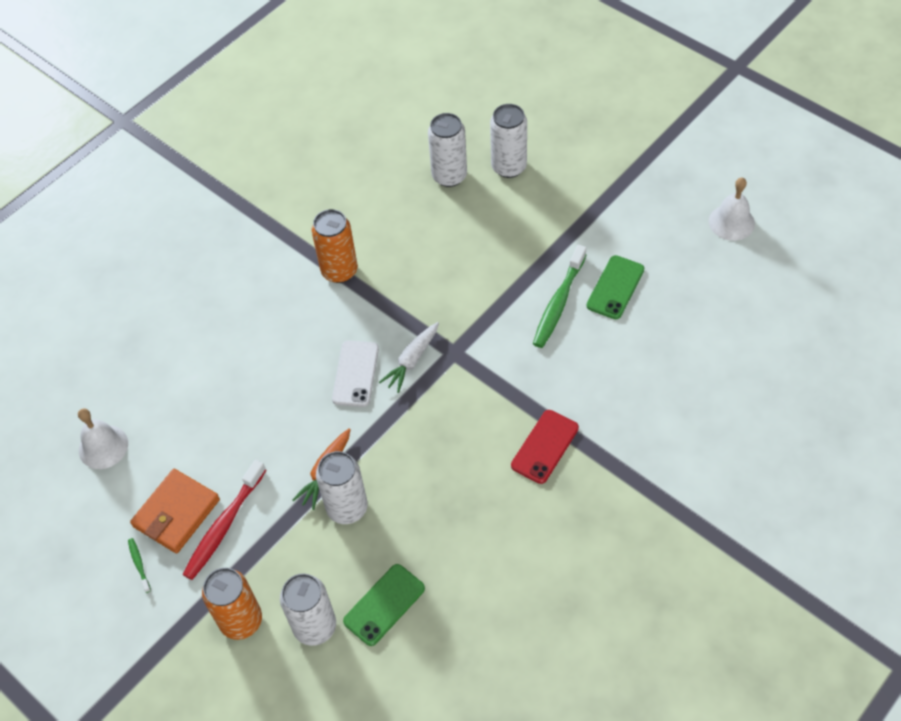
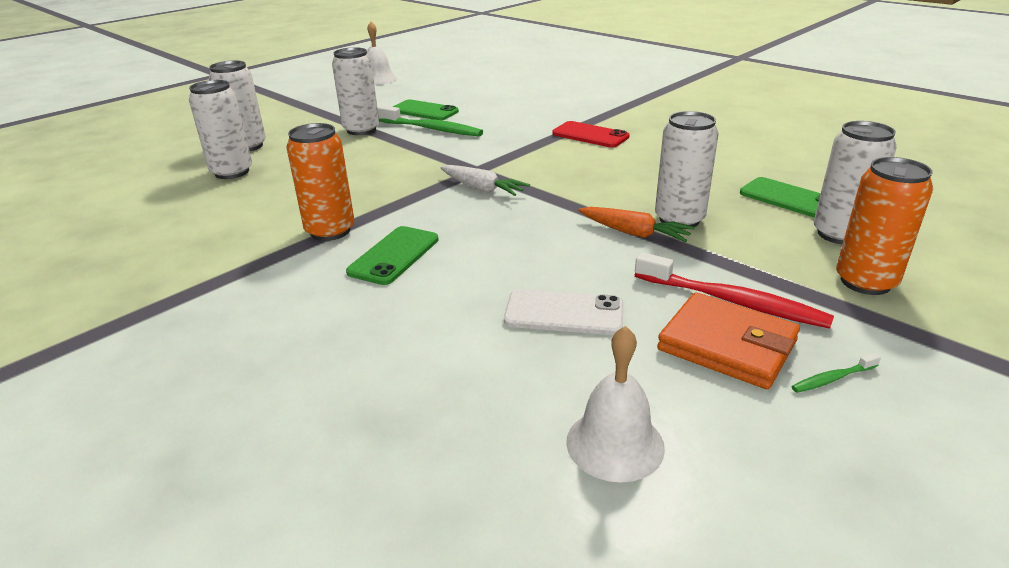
camera: 90 degrees left, 25 degrees down
(300, 317) = (394, 256): none -> green phone
(356, 374) = (494, 218): white phone -> white phone (564, 313)
(554, 243) = (361, 130): none -> white can

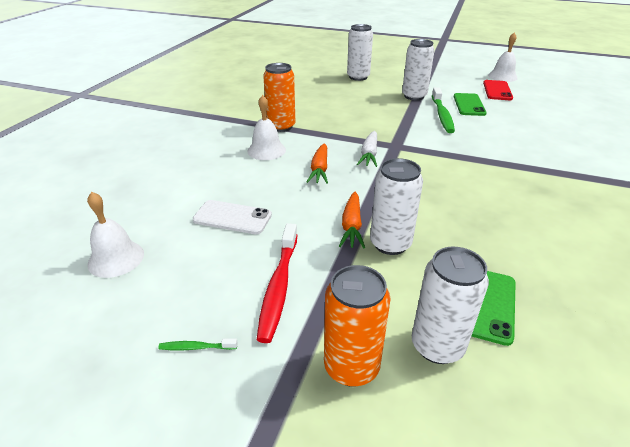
camera: 65 degrees right, 5 degrees up
(232, 172) = (325, 84): white can -> none
(394, 256) = (266, 150): green phone -> white bell
(489, 227) = (319, 169): none -> orange carrot
(564, 313) = (232, 217): white phone -> white phone turned 60 degrees counterclockwise
(590, 135) = (508, 175): red phone -> red phone (497, 90)
(727, 345) = (221, 290): orange wallet -> none
(832, 379) = (196, 347): green toothbrush -> green toothbrush turned 45 degrees counterclockwise

